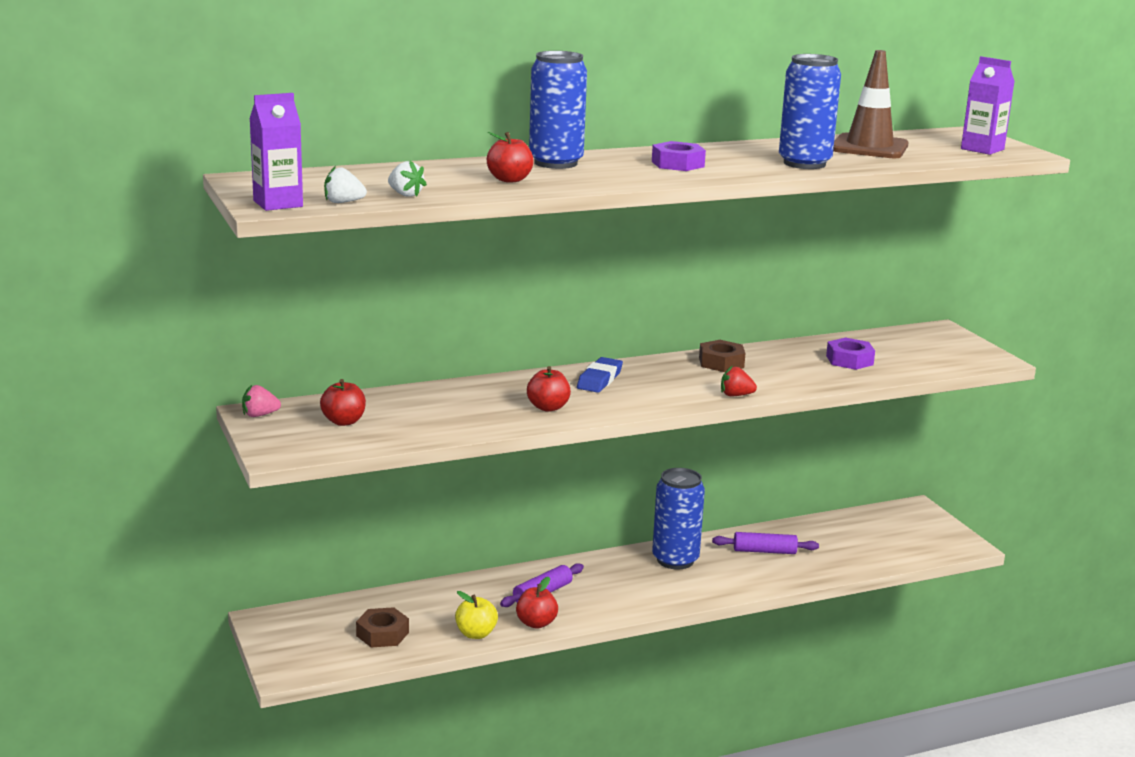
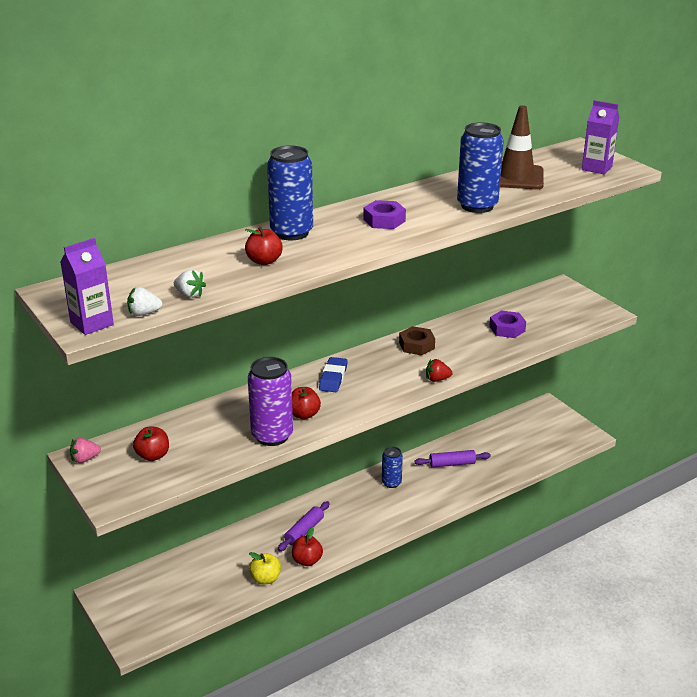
camera: 10 degrees left, 10 degrees up
(382, 634) = (196, 591): brown nut -> none
(500, 421) = (272, 436): none -> purple can
(675, 560) = (391, 483): blue can -> blue can, size x0.58

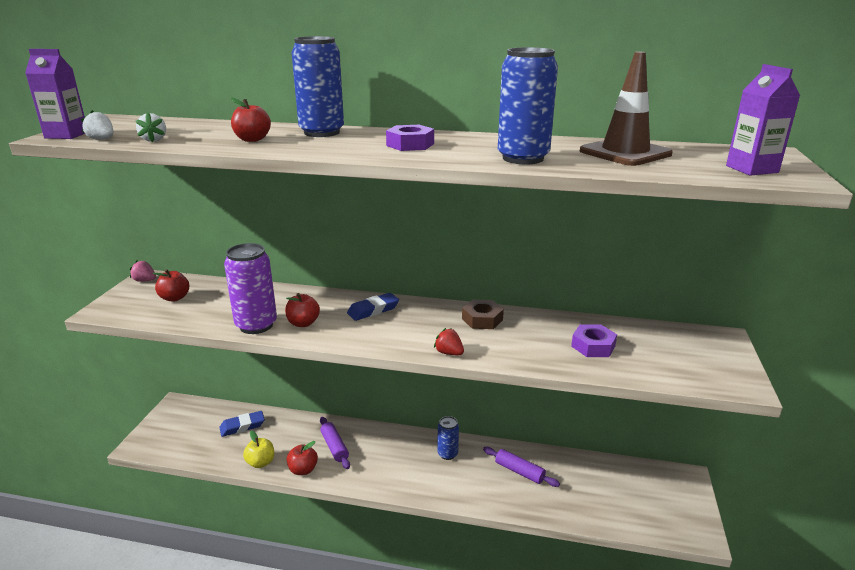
camera: 45 degrees right, 5 degrees down
(202, 567) = (242, 426): none -> blue eraser
(304, 531) = (334, 447): purple rolling pin -> purple rolling pin turned 75 degrees clockwise

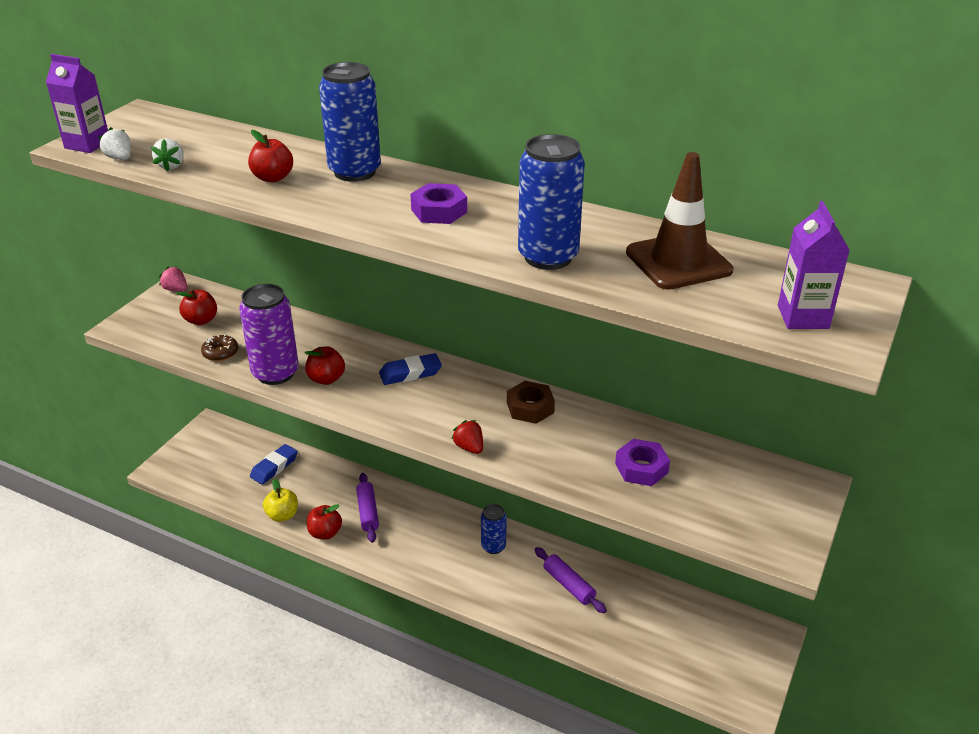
camera: 15 degrees right, 10 degrees up
(200, 318) = (220, 353): none -> brown donut
(242, 426) = (274, 467): blue eraser -> blue eraser turned 45 degrees counterclockwise

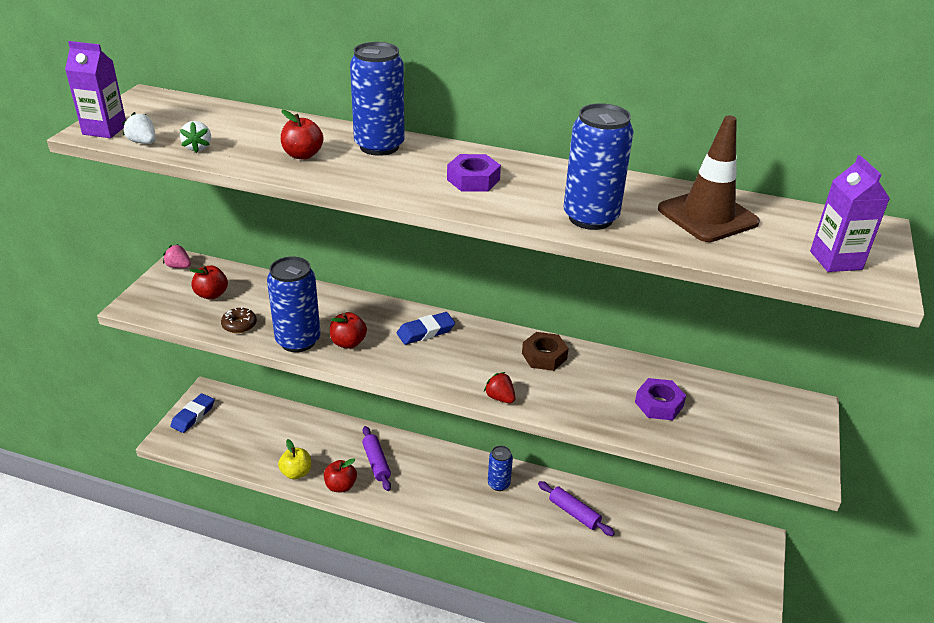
camera: 10 degrees left, 0 degrees up
(274, 467) = (278, 427): blue eraser -> blue eraser (193, 415)
(275, 373) = (298, 341): purple can -> blue can

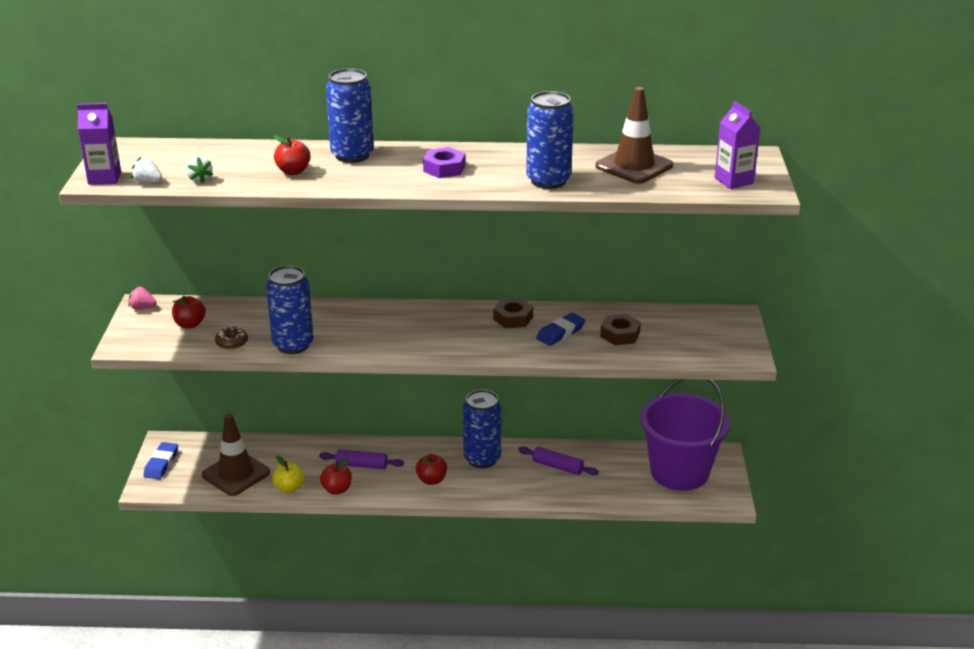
camera: 15 degrees left, 5 degrees down
(254, 443) = (236, 474): none -> brown traffic cone
(348, 343) = (339, 338): red apple -> red apple (431, 480)
(376, 462) = (362, 465): purple rolling pin -> purple rolling pin turned 45 degrees counterclockwise
(426, 332) = (403, 318): blue eraser -> blue eraser (560, 333)
(498, 484) = (482, 459): blue can -> blue can, size x1.73
(500, 398) = (489, 353): red strawberry -> none
(659, 404) = (620, 334): purple nut -> brown nut
(706, 553) = (679, 472): none -> purple bucket

